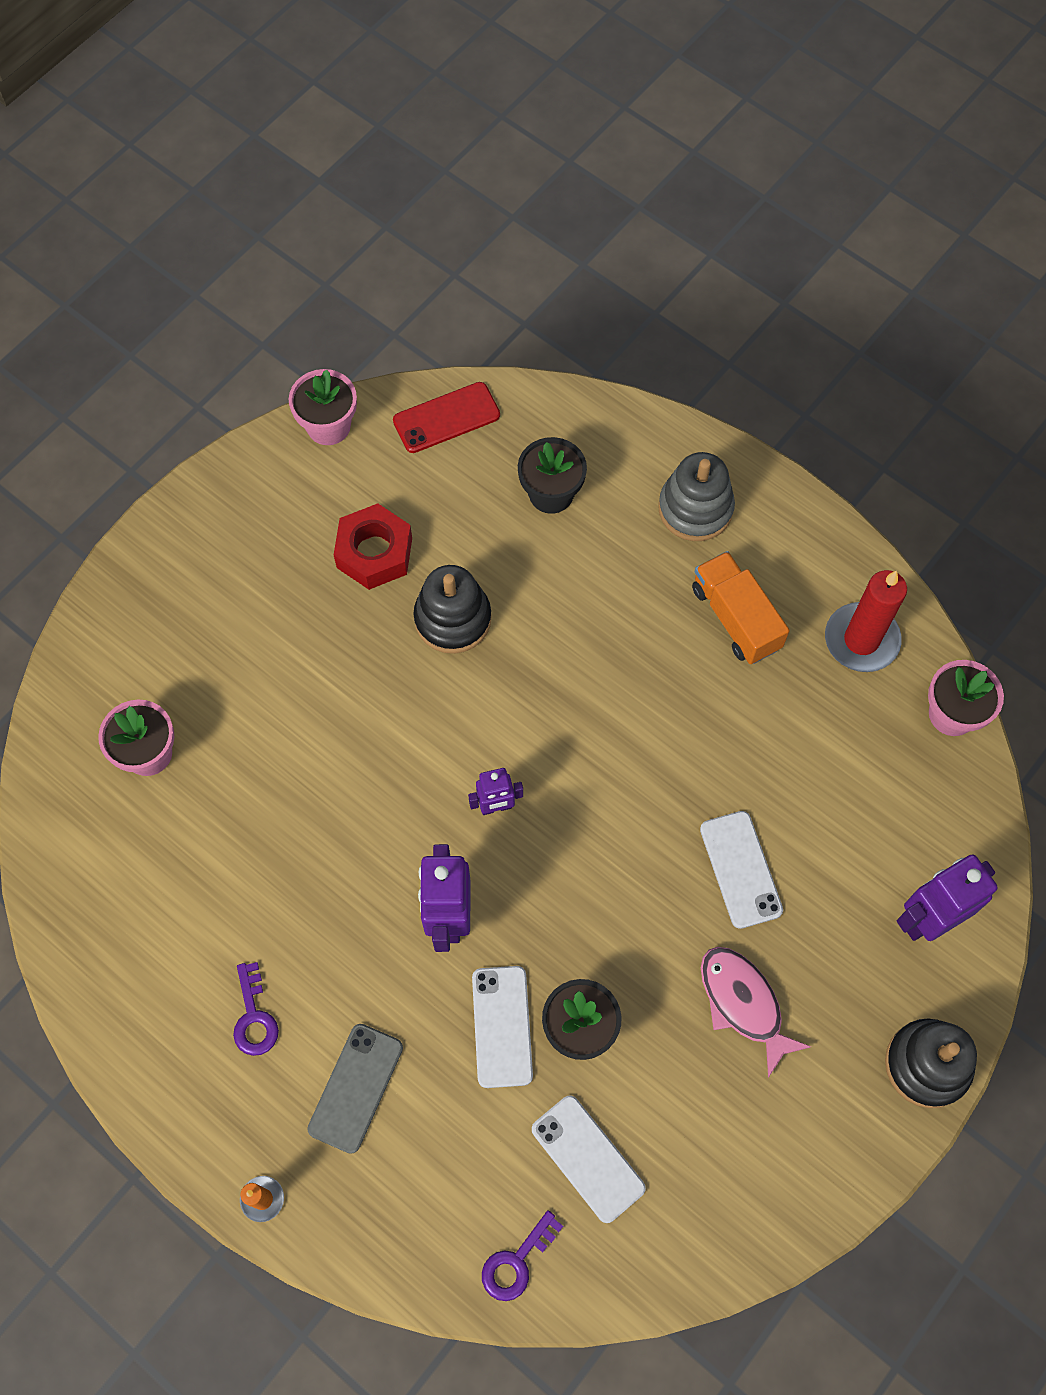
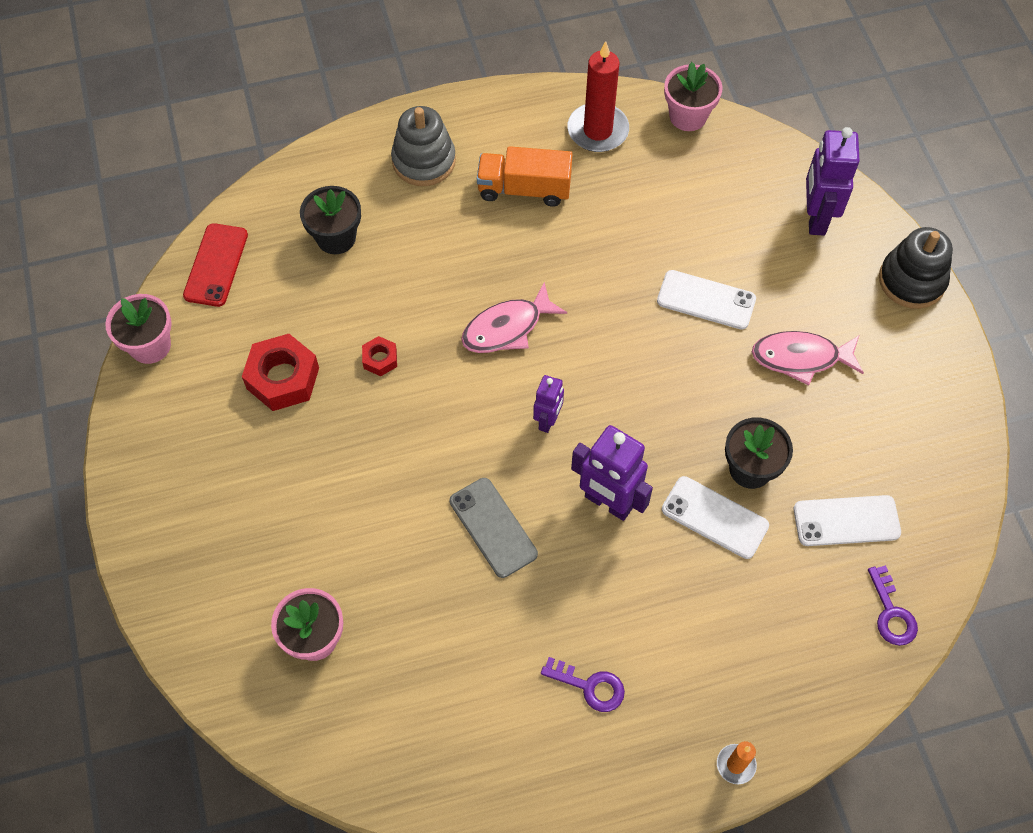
camera: 55 degrees left, 5 degrees down
(356, 1088) = (694, 645): grey phone -> grey phone (493, 527)
(453, 619) = (380, 359): black stacking toy -> red nut
(568, 705) = (507, 328): none -> pink fish

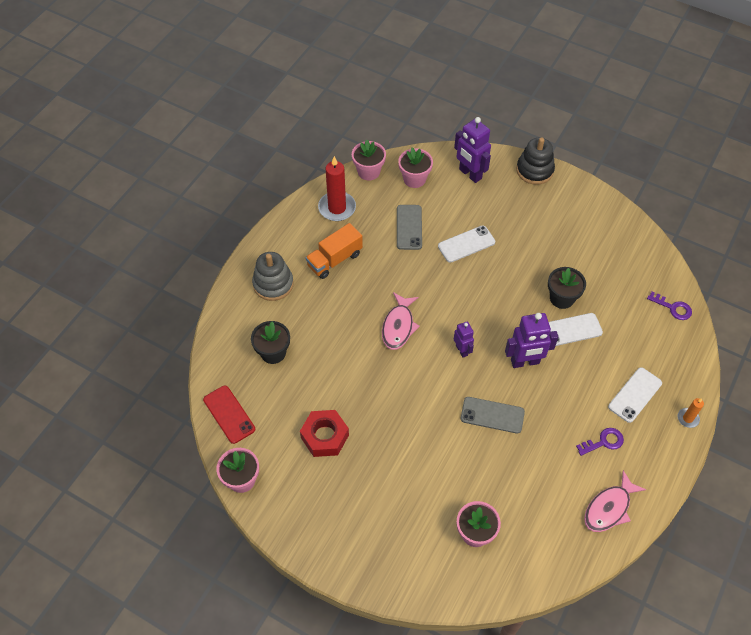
camera: 45 degrees left, 5 degrees down
(380, 359) = (359, 388): red nut -> none
(658, 222) = (409, 227): none -> grey phone
(735, 169) = (414, 179): none -> pink flower pot
(800, 358) = (529, 237): pink fish -> pink fish (609, 508)
(846, 521) = (618, 287): white phone -> white phone (635, 395)

